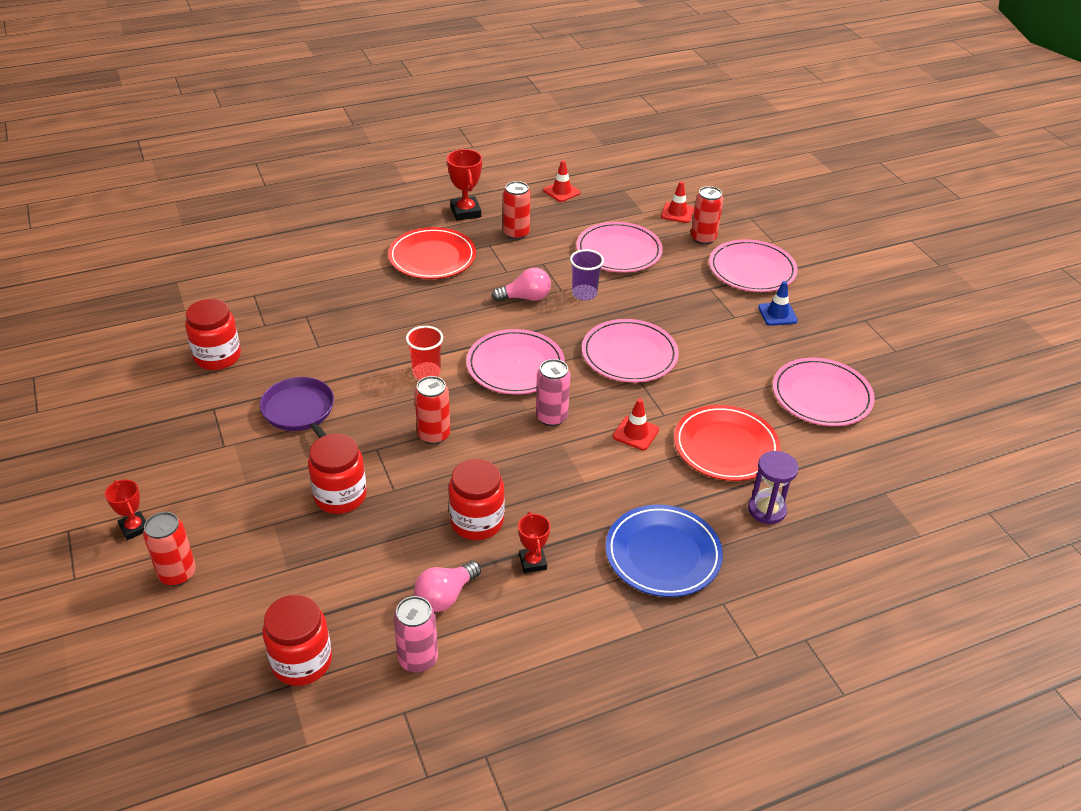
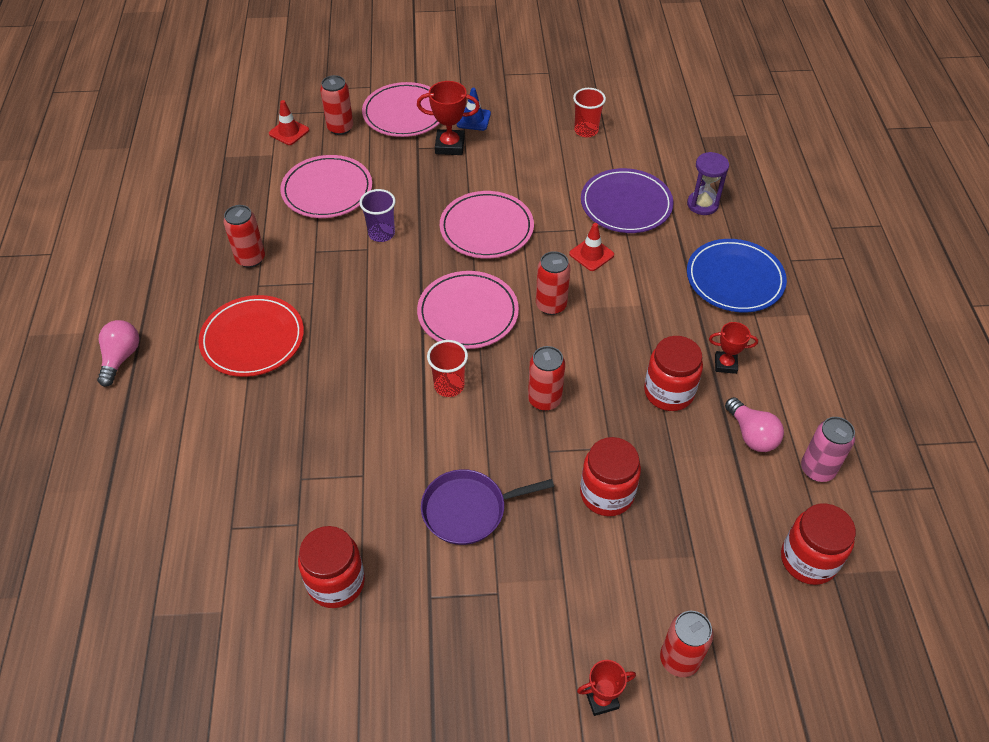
camera: 70 degrees left, 10 degrees up
(465, 212) = (183, 291): red trophy -> red trophy (450, 146)
(525, 298) = (365, 279): pink light bulb -> pink light bulb (121, 358)
(551, 417) = (551, 305): pink can -> red can
(561, 191) = (196, 203): red traffic cone -> none
(725, 446) = (626, 204): red plate -> purple plate
(821, 396) = (586, 130): pink plate -> red cup

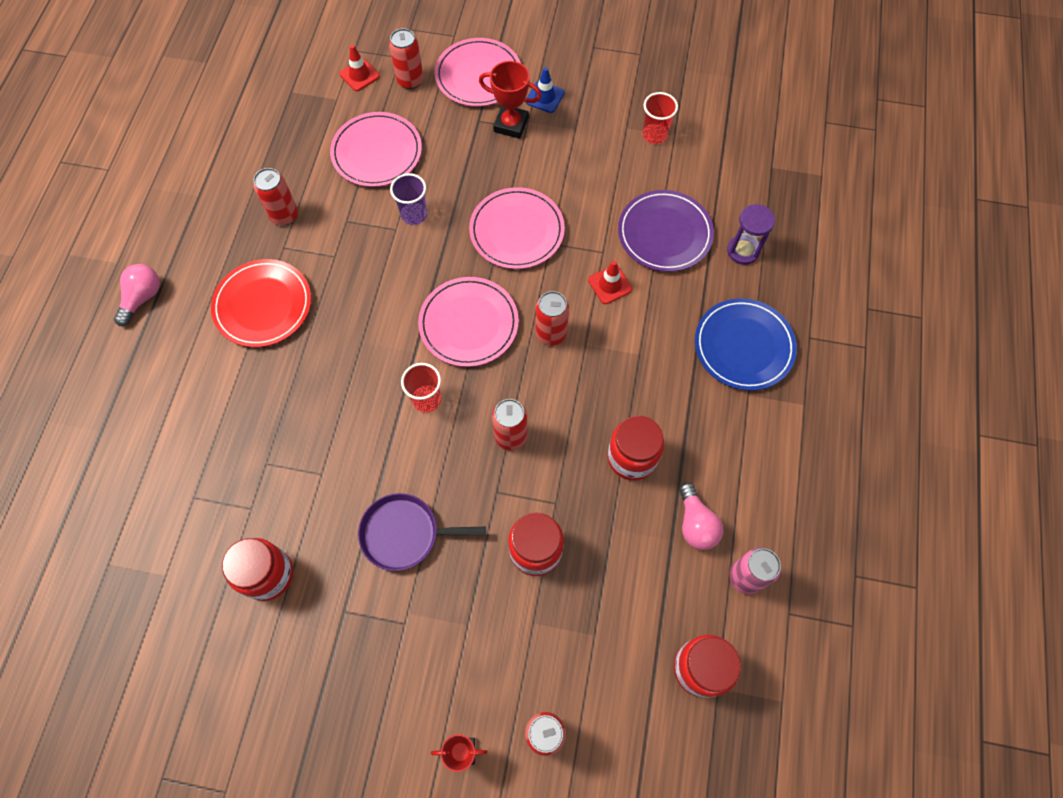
camera: 15 degrees right, 15 degrees up
(725, 364) = (698, 441): red trophy -> none

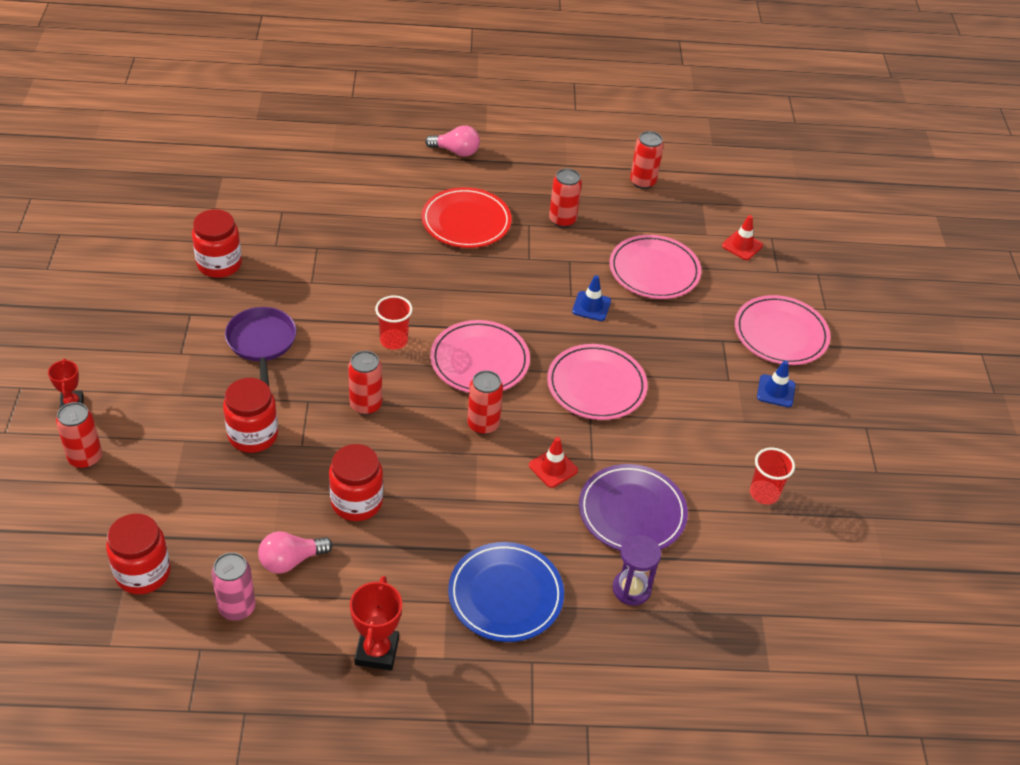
camera: 75 degrees right, 20 degrees down
(410, 80) = (751, 283): red can -> red can (642, 182)
(414, 214) = (591, 306): purple cup -> blue traffic cone
(511, 125) = (727, 367): red trophy -> red trophy (376, 651)

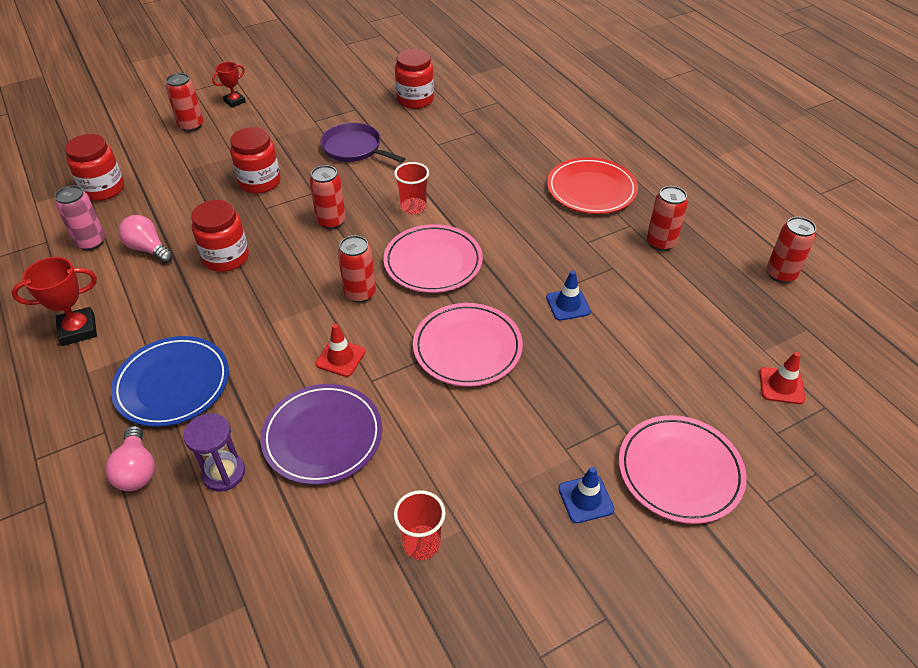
camera: 65 degrees right, 0 degrees up
(261, 342) = (354, 148): purple pan -> purple pan turned 105 degrees counterclockwise
(456, 151) = (669, 151): pink light bulb -> pink light bulb (137, 470)
(654, 270) = (664, 330): pink plate -> none

